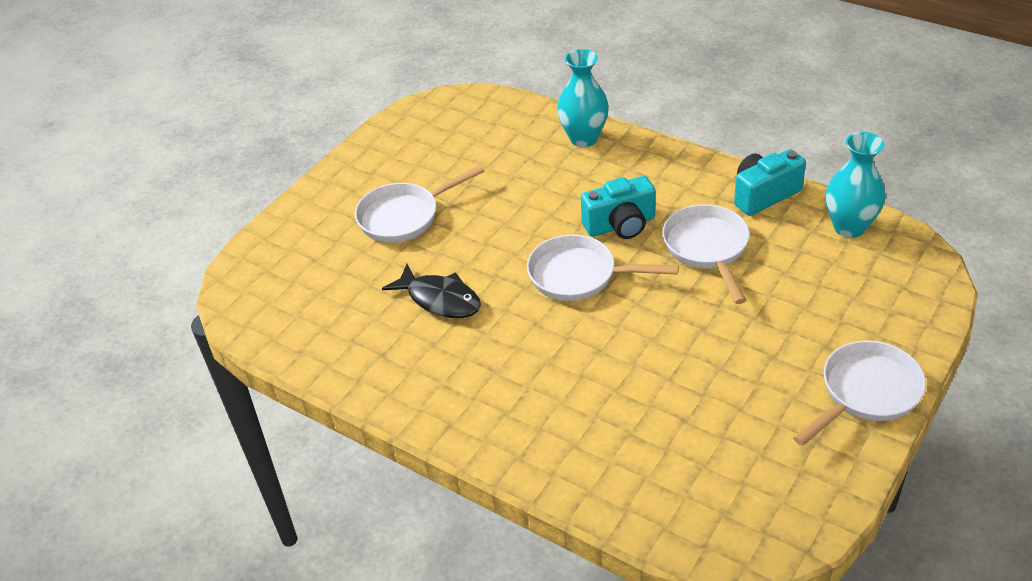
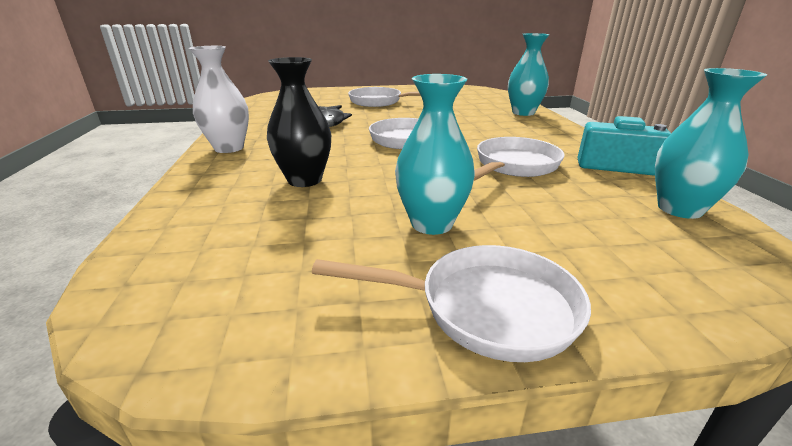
camera: 45 degrees right, 15 degrees down
(455, 416) = (229, 148): none -> white vase
(608, 392) = (305, 180): none -> black vase
(620, 225) = (476, 138): turquoise camera -> none
(758, 359) = (431, 224): none -> turquoise vase

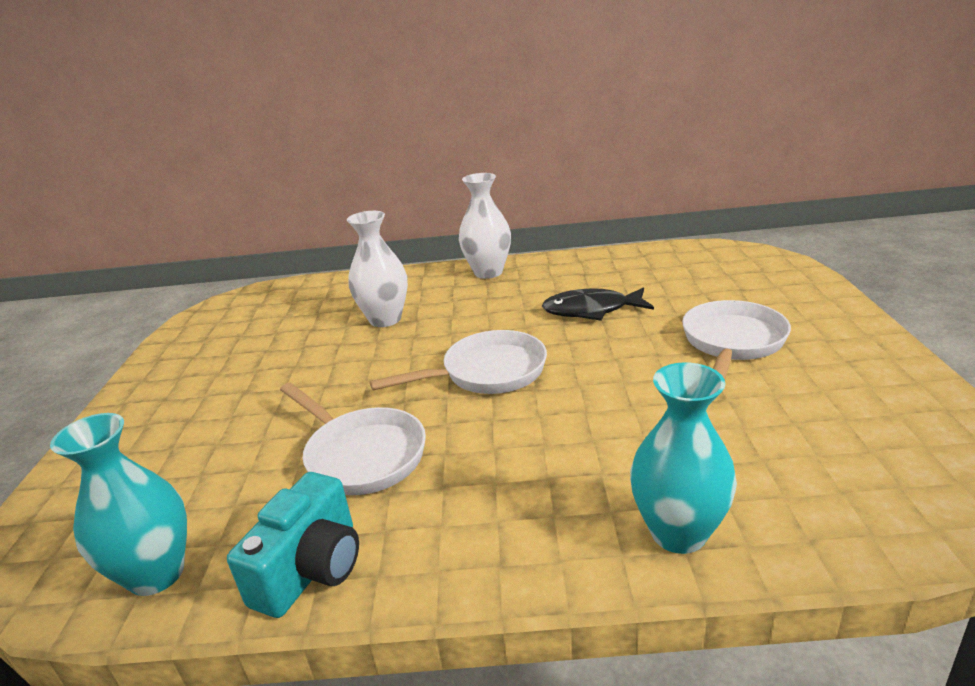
camera: 100 degrees right, 0 degrees up
(305, 180) = (385, 319): black vase -> white vase
(431, 224) = (259, 384): turquoise vase -> none
(485, 308) = (145, 400): white pan -> none

